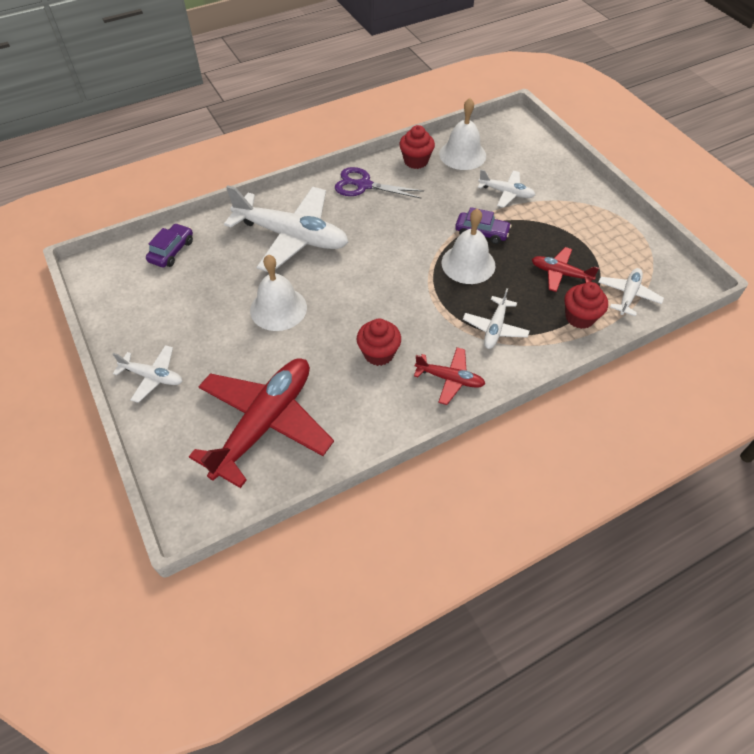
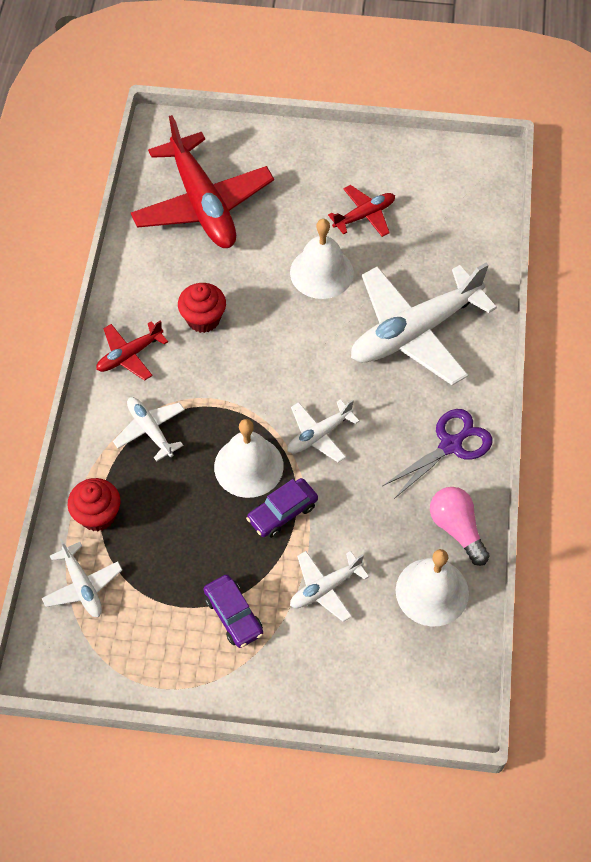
camera: 125 degrees right, 5 degrees up
(153, 377) = (315, 153): white plane -> white plane (319, 435)
(172, 251) = (469, 225): purple car -> purple car (233, 615)
(416, 161) = (457, 529): red cupcake -> pink light bulb
(560, 274) = (163, 544): red plane -> red plane (364, 215)

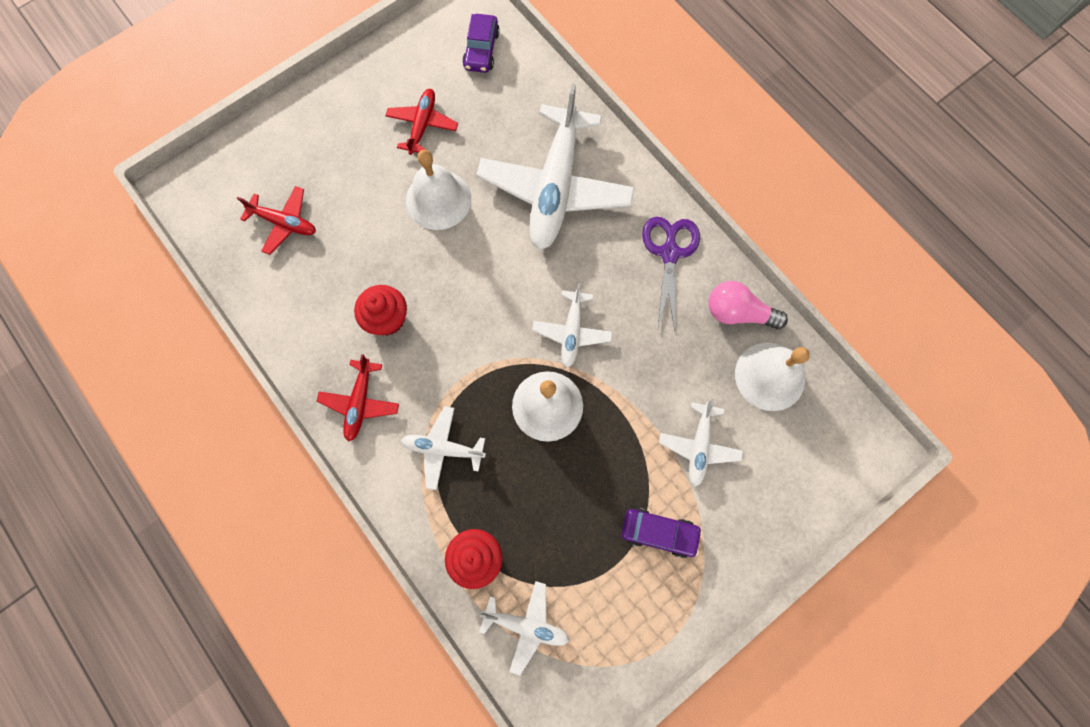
camera: 45 degrees left, 15 degrees up
(203, 204) = (284, 223): red plane -> red plane, size x0.48
(282, 512) = (609, 418): purple car -> purple car (481, 50)

